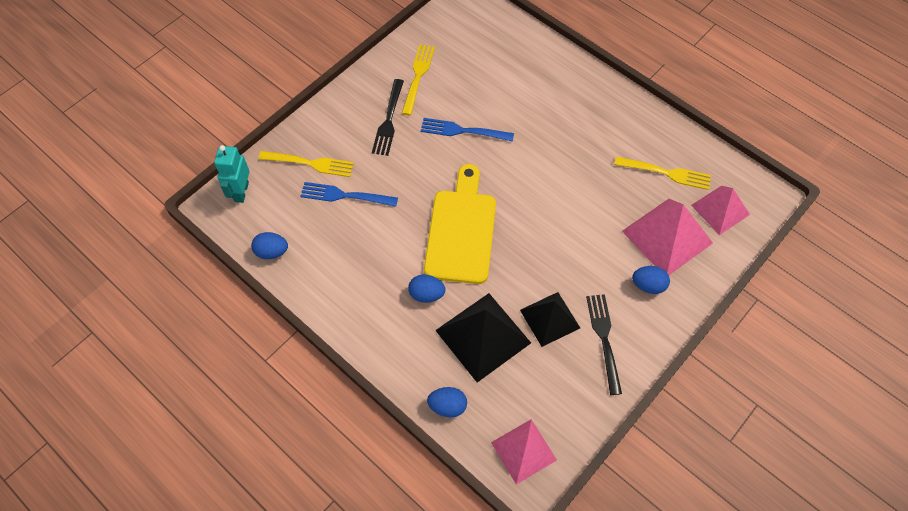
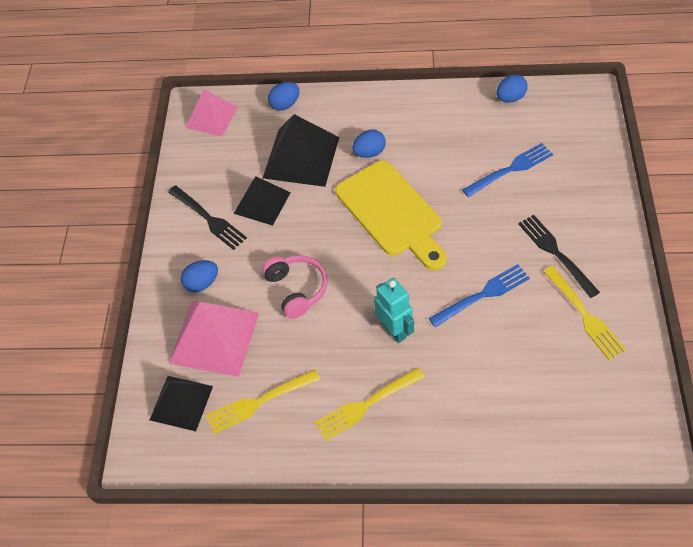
camera: 145 degrees right, 5 degrees down
(241, 192) = (587, 114): turquoise robot -> turquoise robot (394, 330)
(310, 163) = (568, 171): yellow fork -> yellow fork (366, 405)
(581, 227) = (297, 289): none -> pink headphones
(720, 210) = (181, 402): pink pyramid -> black pyramid

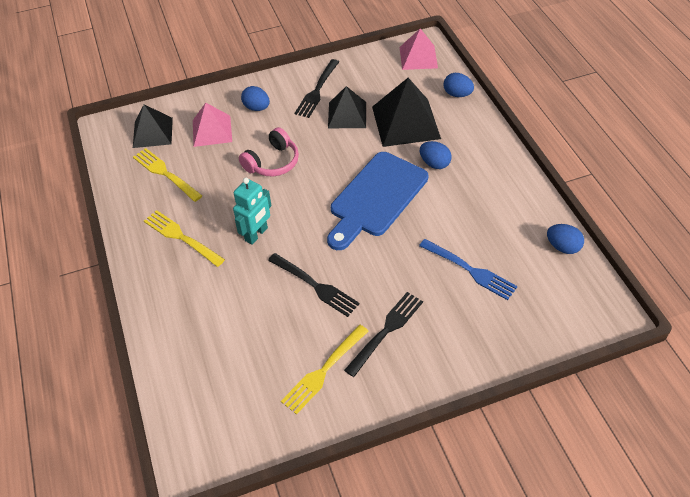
camera: 65 degrees right, 5 degrees down
(214, 337) = (212, 131): pink pyramid -> pink pyramid, size x0.66
(392, 212) = (376, 198): yellow cutting board -> blue cutting board
(482, 295) = (315, 286): blue fork -> black fork

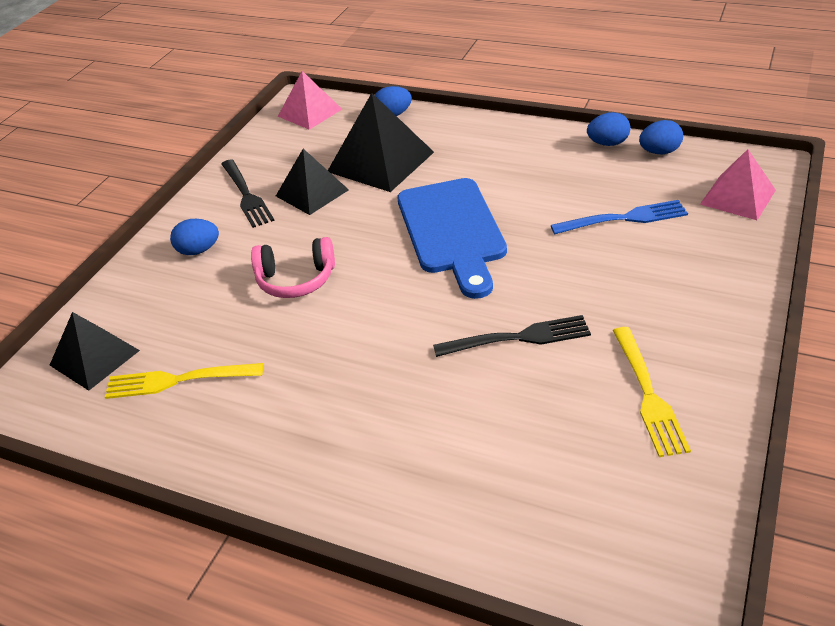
camera: 45 degrees left, 10 degrees down
(181, 237) = (300, 419): yellow fork -> none
(212, 131) = (175, 303): pink pyramid -> pink pyramid (737, 197)
(256, 234) = (384, 347): turquoise robot -> none
(272, 162) = (296, 279): pink headphones -> pink headphones turned 90 degrees clockwise
(386, 331) = (641, 316): black fork -> none
(434, 163) = (460, 171): blue egg -> blue egg (607, 143)

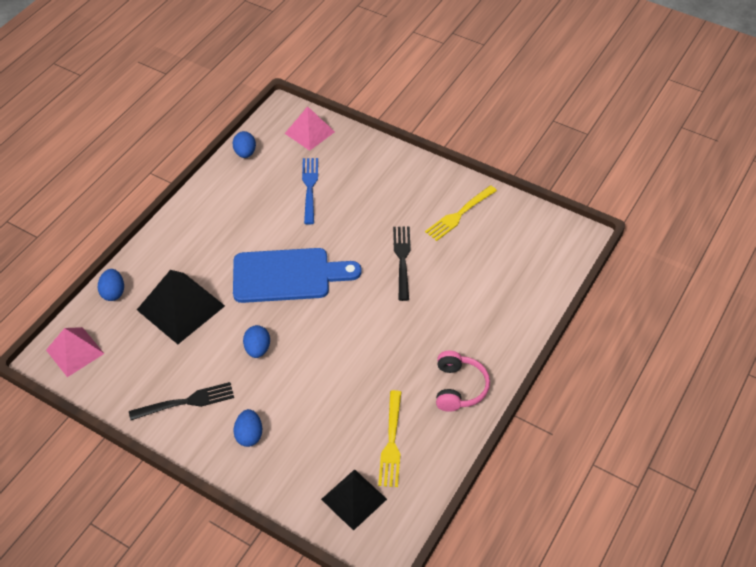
camera: 85 degrees left, 10 degrees up
(296, 279) = (308, 370): pink headphones -> pink headphones (459, 387)
(312, 193) = (203, 356): black pyramid -> none
(607, 143) = (222, 175): blue egg -> blue egg (258, 349)
(648, 394) = (459, 214): yellow fork -> yellow fork turned 135 degrees clockwise

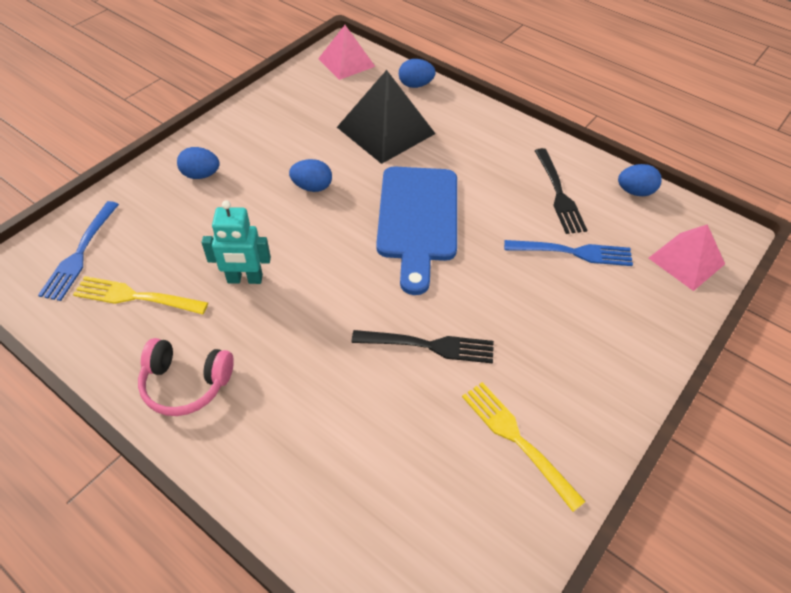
camera: 95 degrees right, 0 degrees up
(186, 402) = (261, 131): black fork -> black fork (559, 194)
(353, 499) = (80, 253): black pyramid -> blue fork
(363, 374) = (245, 279): none -> turquoise robot

